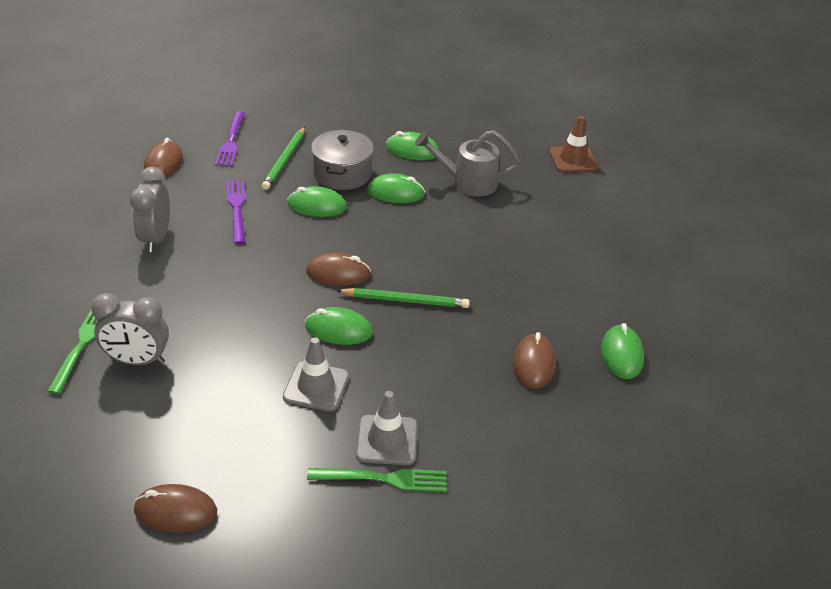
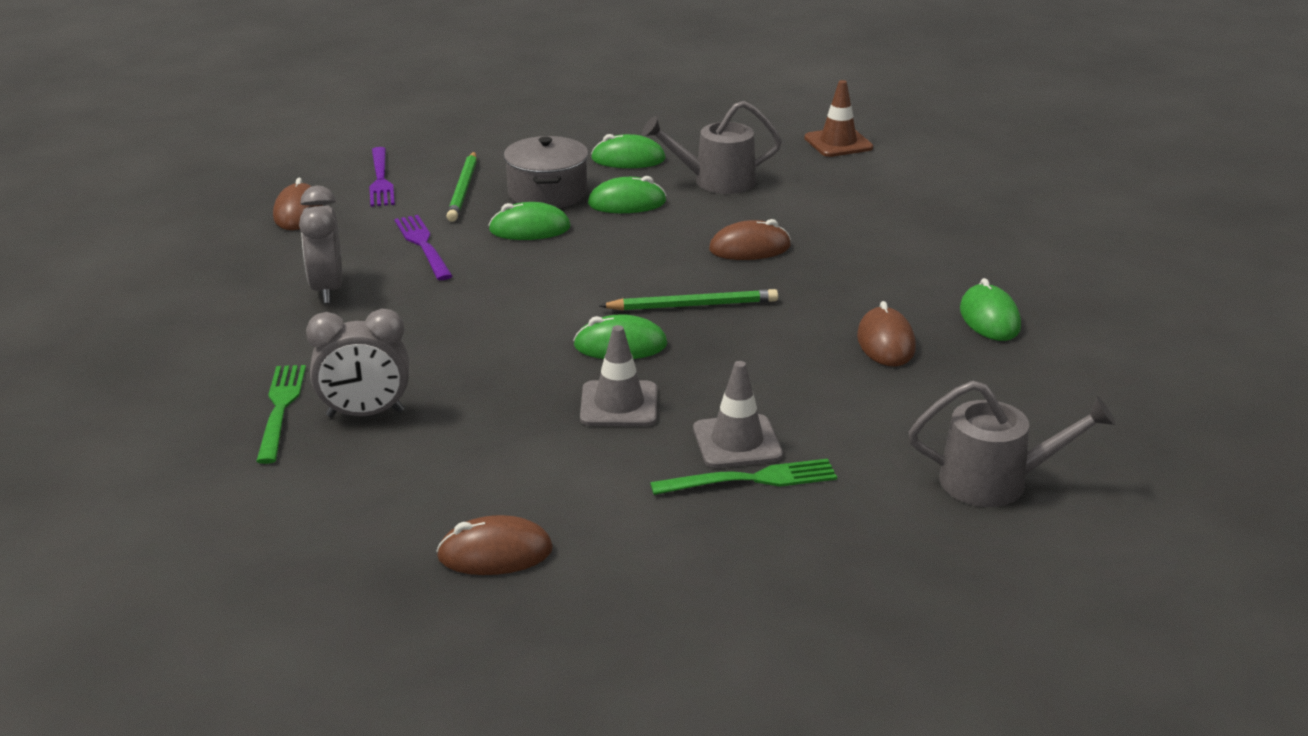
camera: 10 degrees left, 10 degrees down
(338, 273) = (591, 291): brown mouse -> brown mouse (750, 248)
(564, 519) = (996, 482): none -> grey watering can

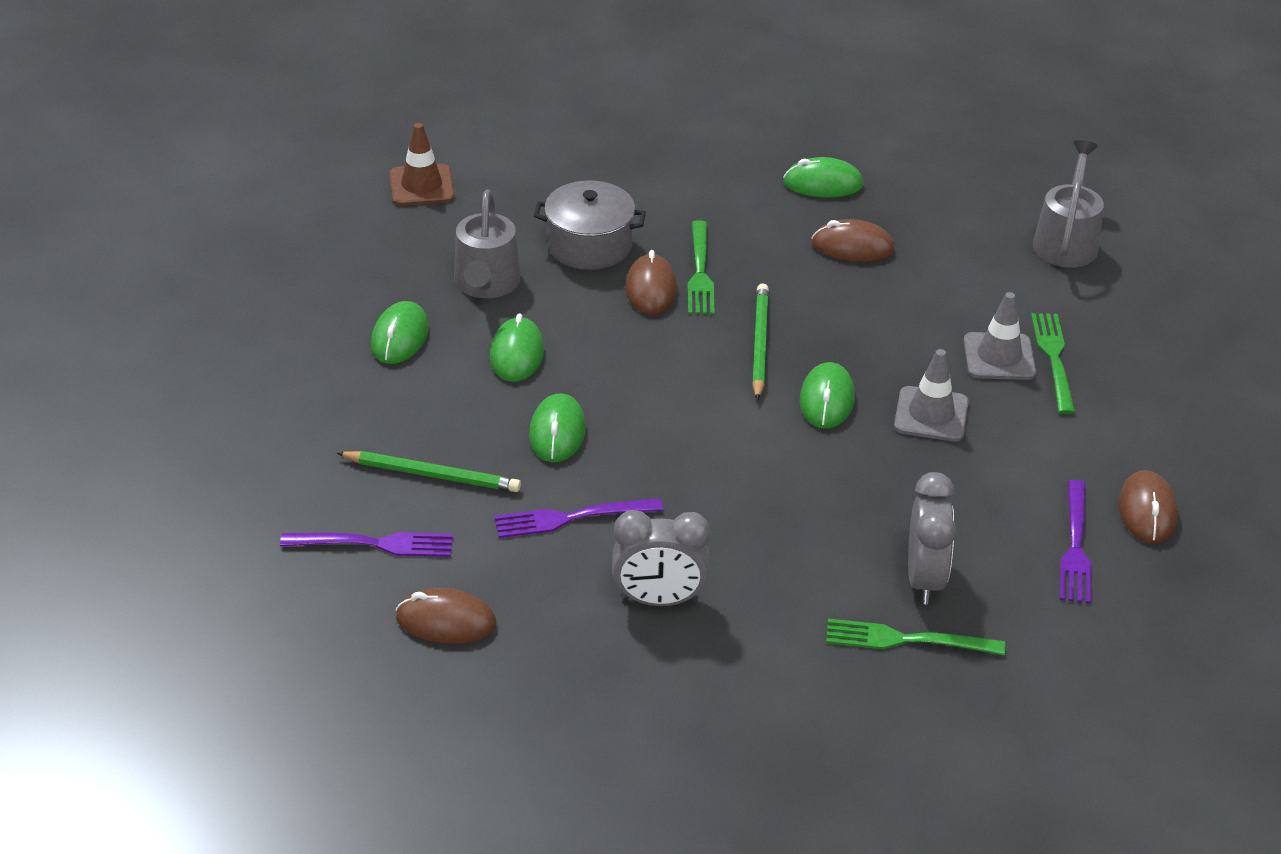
camera: 80 degrees left, 10 degrees up
(425, 504) = (1075, 547): none -> purple fork
(547, 193) = (469, 409): grey pot -> grey pot (589, 245)
(789, 268) = (700, 273): none -> green fork

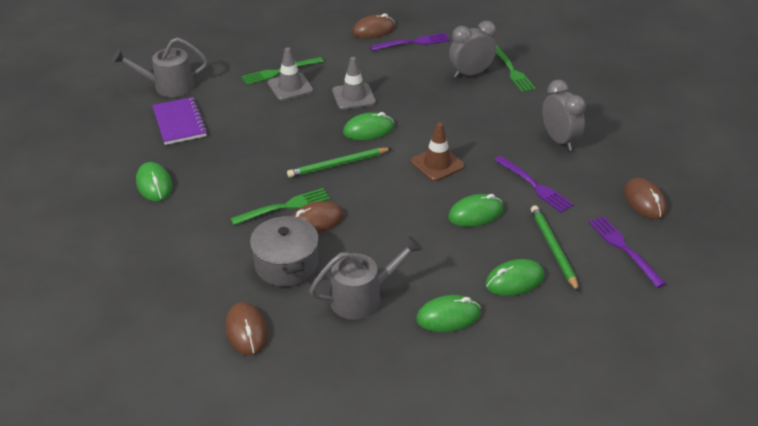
camera: 115 degrees left, 0 degrees up
(421, 186) = (265, 385): brown traffic cone -> brown traffic cone (437, 164)
(517, 354) = (422, 255): green mouse -> green mouse (514, 280)
(852, 247) = (219, 156): brown mouse -> brown mouse (246, 331)
(959, 231) = (179, 122): none -> purple notebook

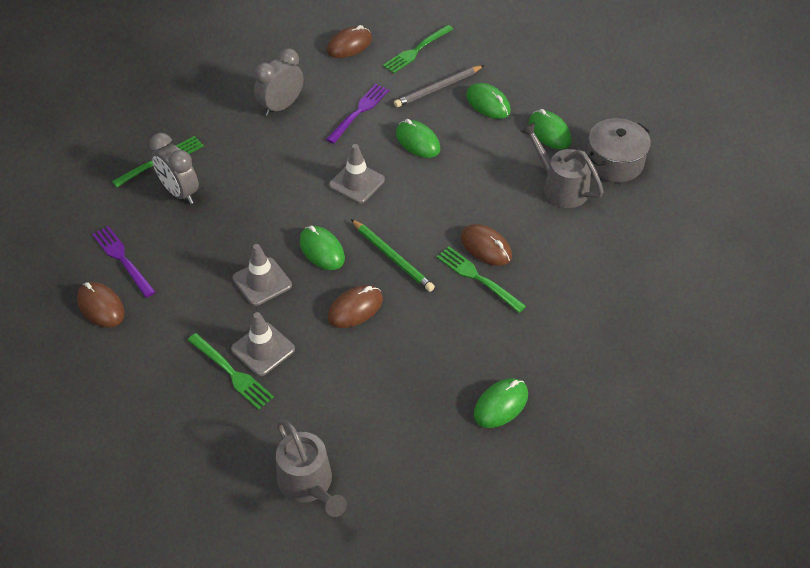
camera: 110 degrees left, 10 degrees up
(179, 122) = (380, 434): purple notebook -> none
(246, 331) = (641, 248): brown mouse -> brown mouse (355, 309)
(286, 264) = (552, 249): grey pot -> grey pot (614, 162)
(437, 164) = (357, 183): brown traffic cone -> grey traffic cone
(553, 249) = (438, 88): green pencil -> grey pencil
(623, 248) = (416, 51): purple fork -> green fork

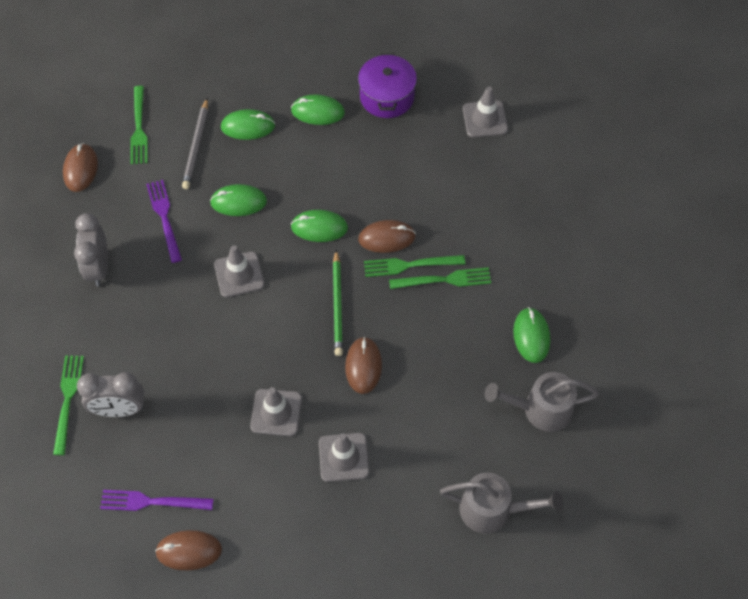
camera: 50 degrees left, 10 degrees up
(232, 373) = (347, 495): green fork -> green fork (444, 280)
(322, 250) = (284, 348): green mouse -> green mouse (319, 227)
(392, 257) = (338, 305): green pencil -> green pencil turned 90 degrees clockwise
(560, 187) = (376, 148): grey watering can -> grey watering can (540, 409)
(614, 162) = (387, 97): grey pot -> purple pot
(672, 236) = (485, 119): none -> grey traffic cone

